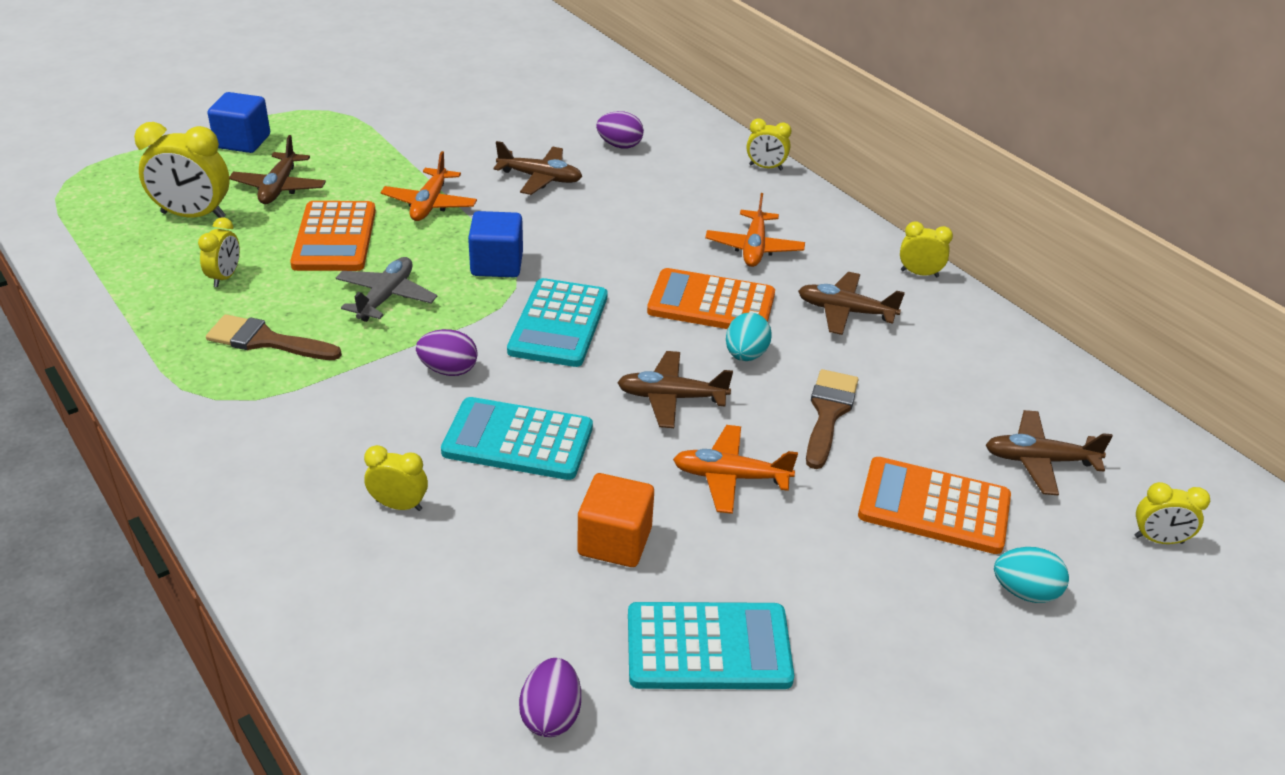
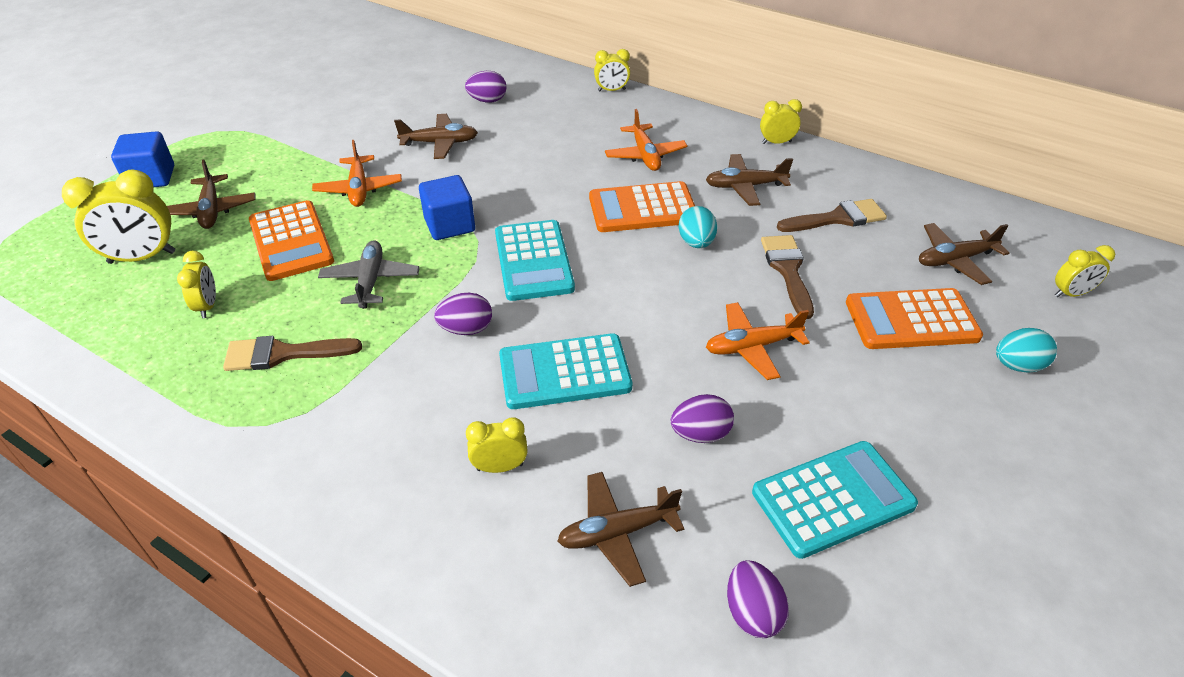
camera: 20 degrees left, 5 degrees up
(614, 541) = (700, 434): orange cube -> purple egg
(671, 397) = (663, 295): brown plane -> brown plane (617, 532)
(930, 375) = (837, 218): none -> brown brush

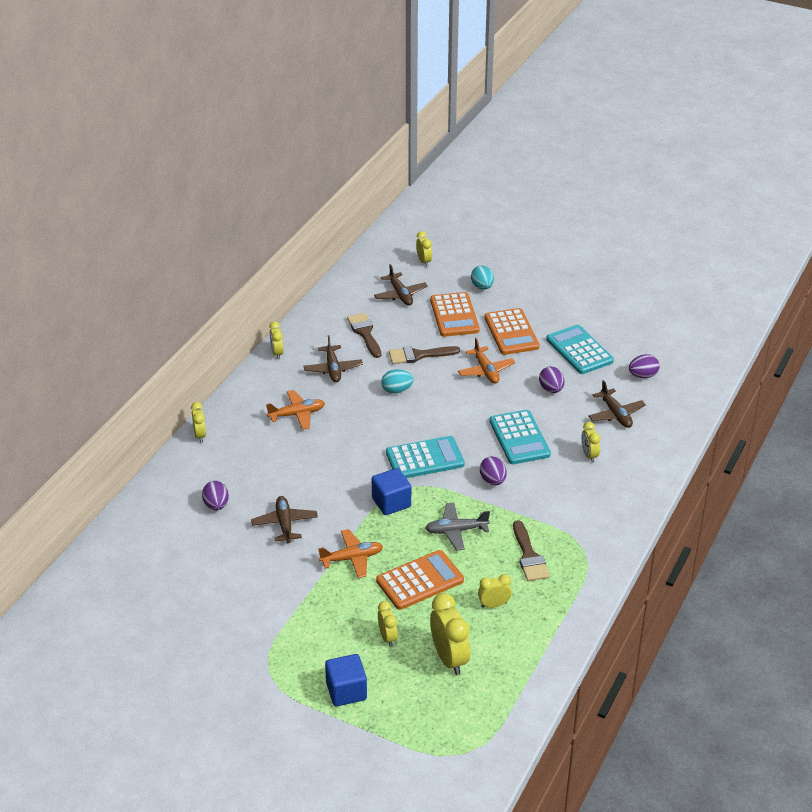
camera: 95 degrees left, 5 degrees down
(211, 210) = (387, 637): brown plane -> yellow clock
(642, 208) = (362, 414): orange calculator -> orange calculator (511, 332)

